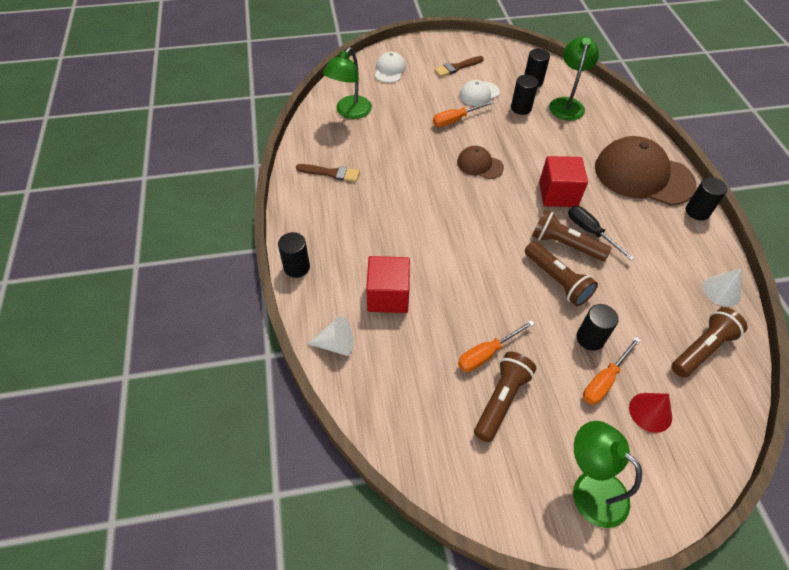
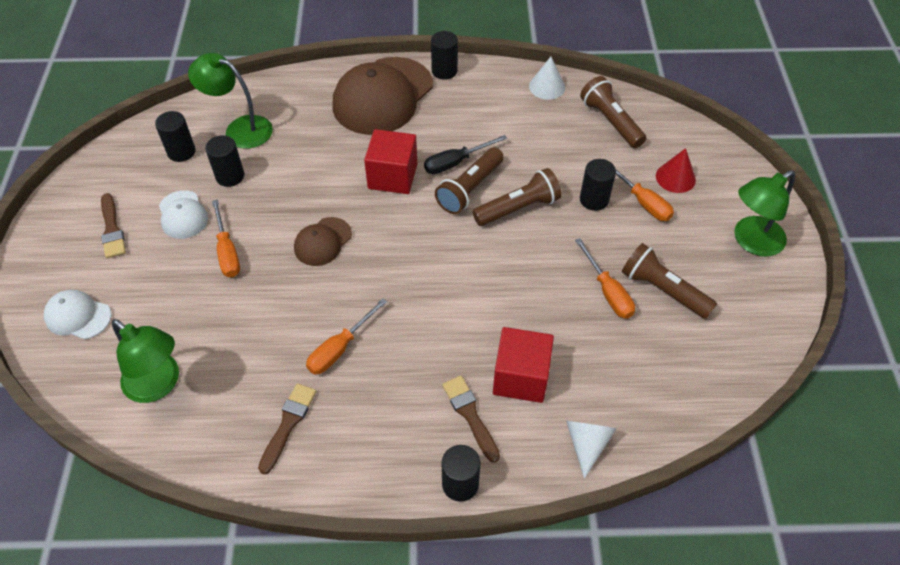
camera: 80 degrees left, 0 degrees up
(350, 267) = (470, 415): none -> brown brush
(392, 188) = (340, 348): none -> orange screwdriver

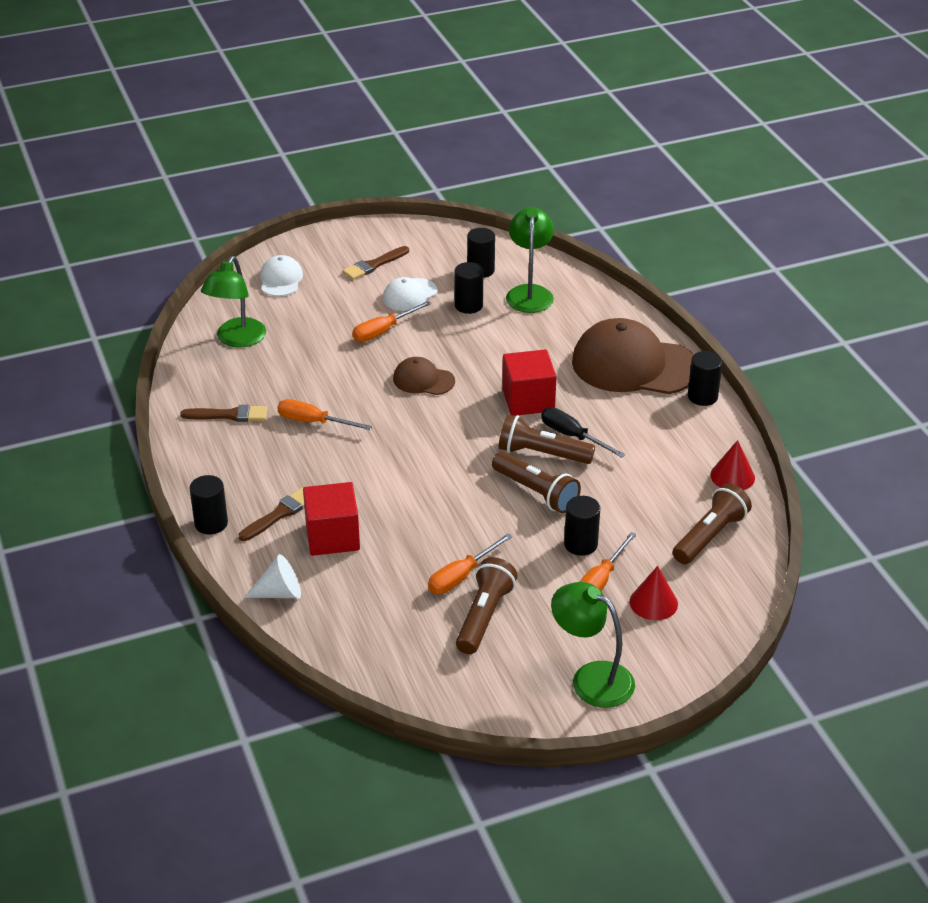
camera: 70 degrees right, 15 degrees down
(547, 86) = (732, 476): white cone -> red cone

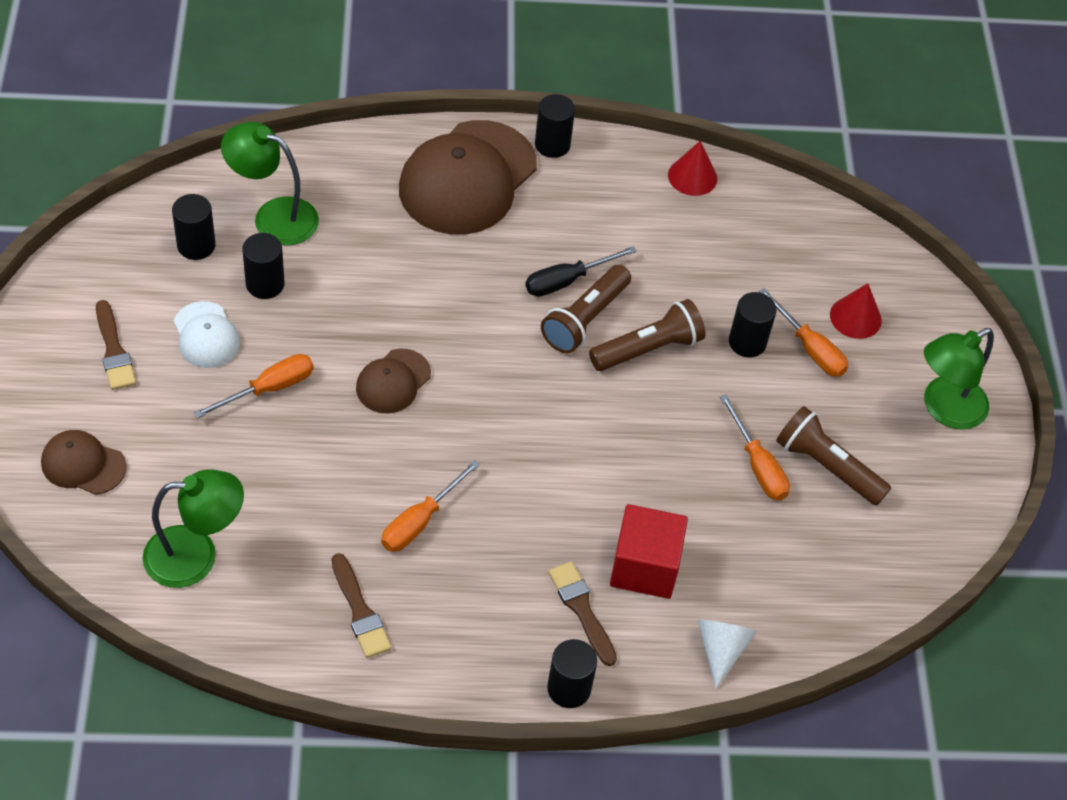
camera: 75 degrees left, 15 degrees up
(229, 415) = (359, 610): brown brush -> brown brush turned 135 degrees clockwise
(237, 339) = (196, 556): green lamp -> green lamp turned 45 degrees counterclockwise
(281, 279) = (83, 464): white cap -> brown cap
(383, 331) = (269, 389): orange screwdriver -> orange screwdriver turned 105 degrees counterclockwise
(528, 400) = (483, 296): red cube -> none
(710, 536) = (776, 233): brown flashlight -> none

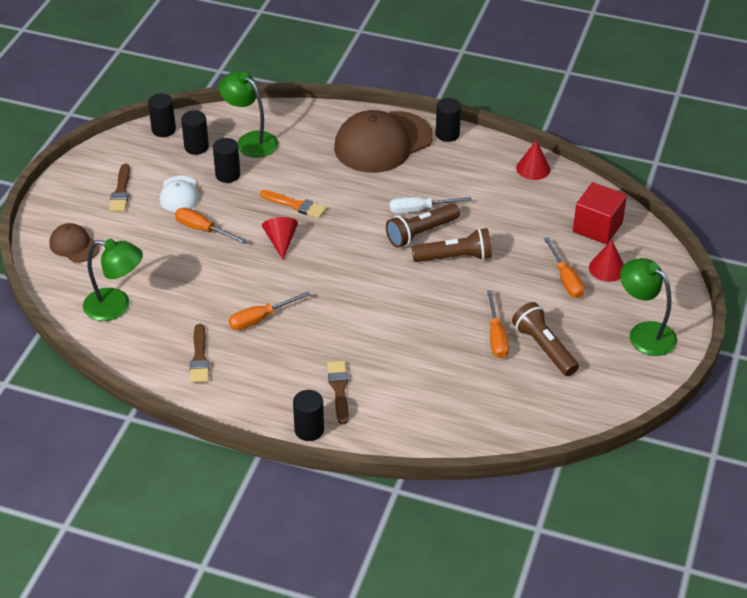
camera: 25 degrees right, 10 degrees down
(269, 389) = (203, 229): orange screwdriver -> orange screwdriver turned 135 degrees counterclockwise
(387, 314) = (295, 205): none -> orange brush
(393, 381) = (281, 241): brown cap -> red cone
(567, 281) = (419, 210): black screwdriver -> white screwdriver
(644, 567) = (392, 376): red cube -> red cube (597, 227)
(721, 649) = (420, 433): white cone -> none
(747, 342) = (524, 267): black cylinder -> black cylinder (163, 130)
(944, 409) = (644, 333): green lamp -> green lamp turned 60 degrees clockwise

